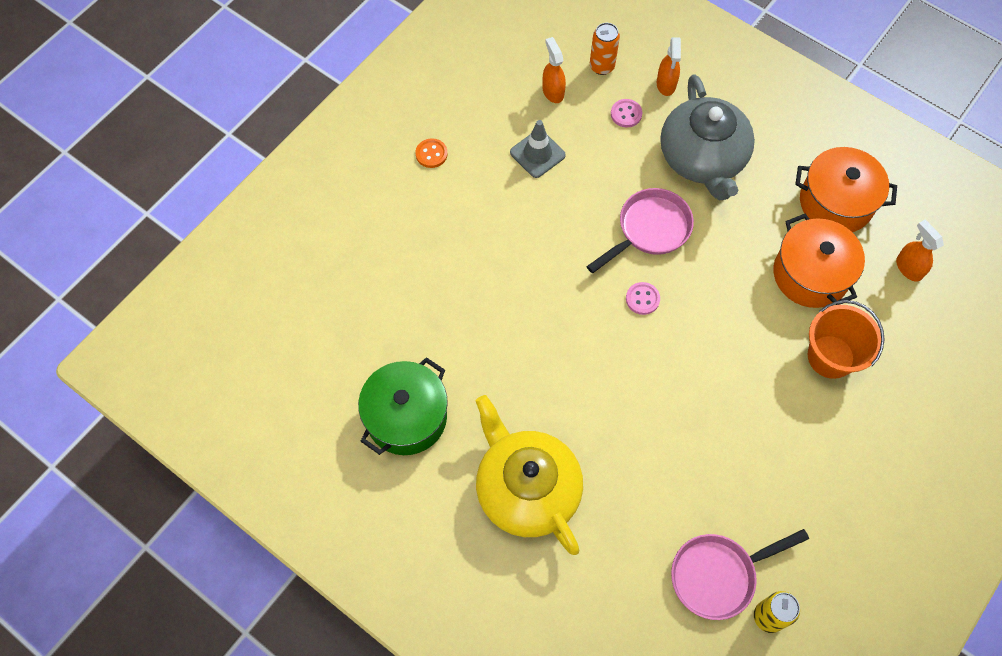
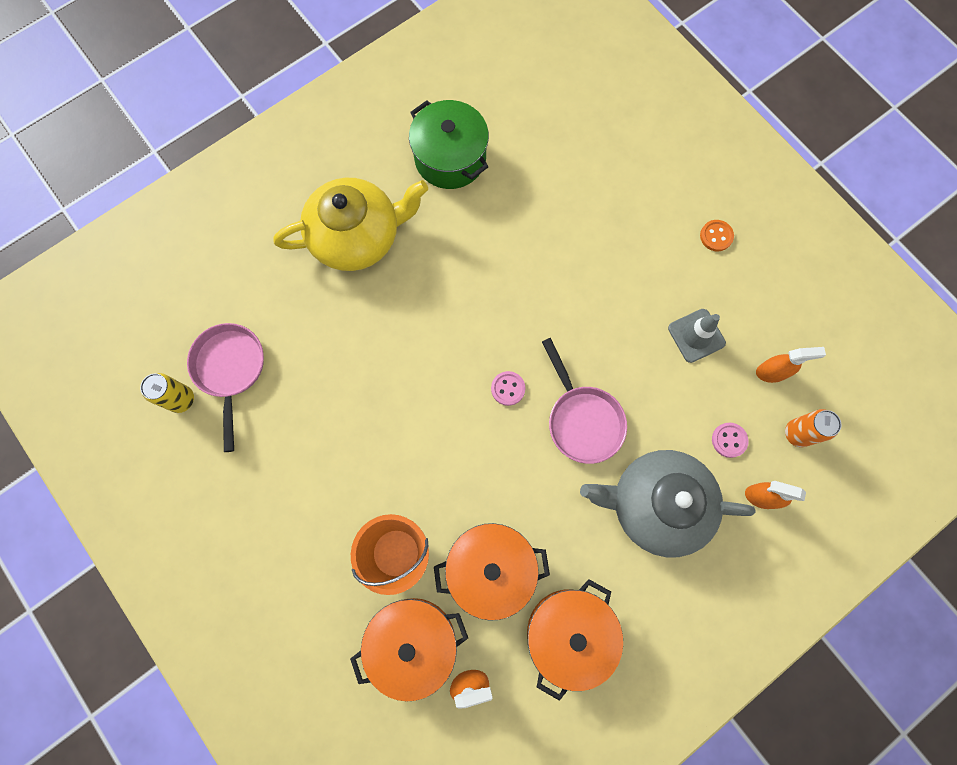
camera: 105 degrees right, 10 degrees up
(898, 321) = (413, 642): none -> orange pot

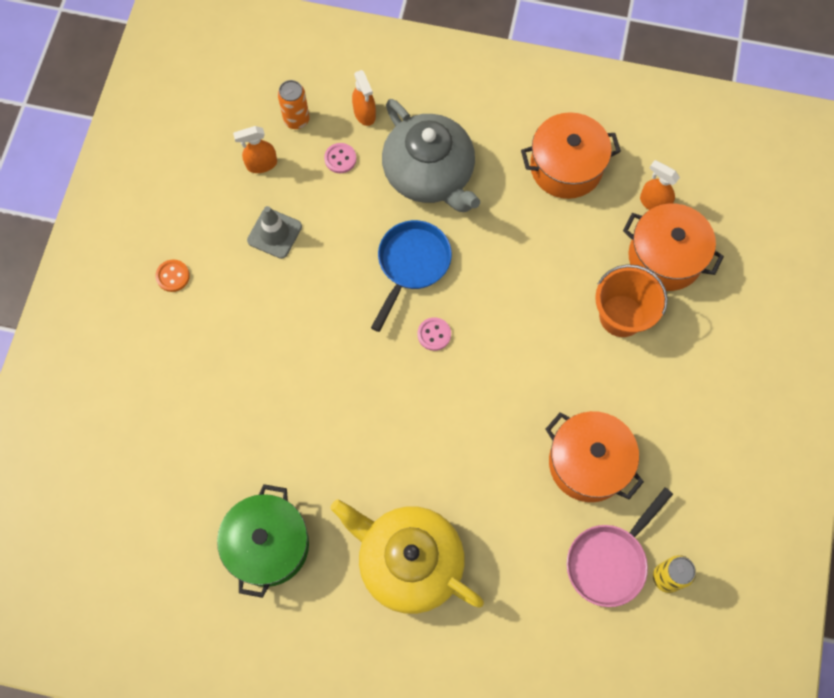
camera: 130 degrees left, 5 degrees down
(490, 569) = (572, 245): orange pot -> orange pot (588, 463)
(582, 420) = (411, 265): pink pan -> blue pan
(772, 372) = (261, 164): orange spray bottle -> orange spray bottle turned 60 degrees counterclockwise

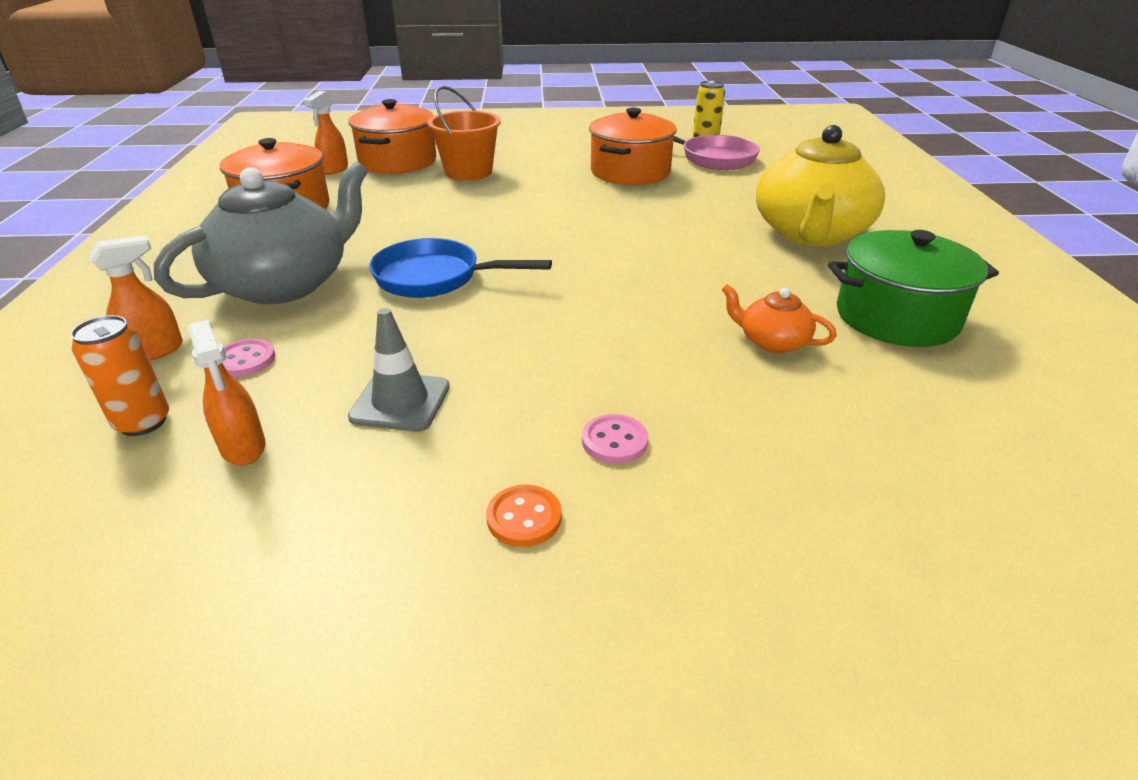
camera: 105 degrees left, 35 degrees down
(267, 448) = (772, 341): none -> orange teapot
(434, 334) = (531, 252): pink button -> pink button (614, 441)

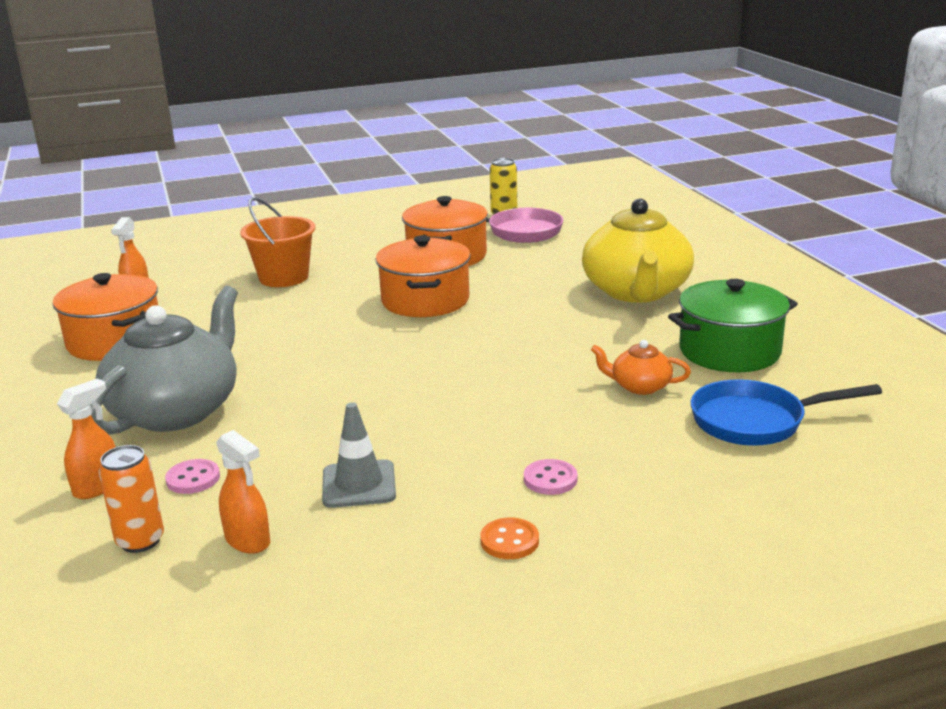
camera: 15 degrees left, 10 degrees down
(397, 161) = (200, 276): orange pot -> orange pot (425, 300)
(435, 278) = (320, 382): blue pan -> blue pan (756, 421)

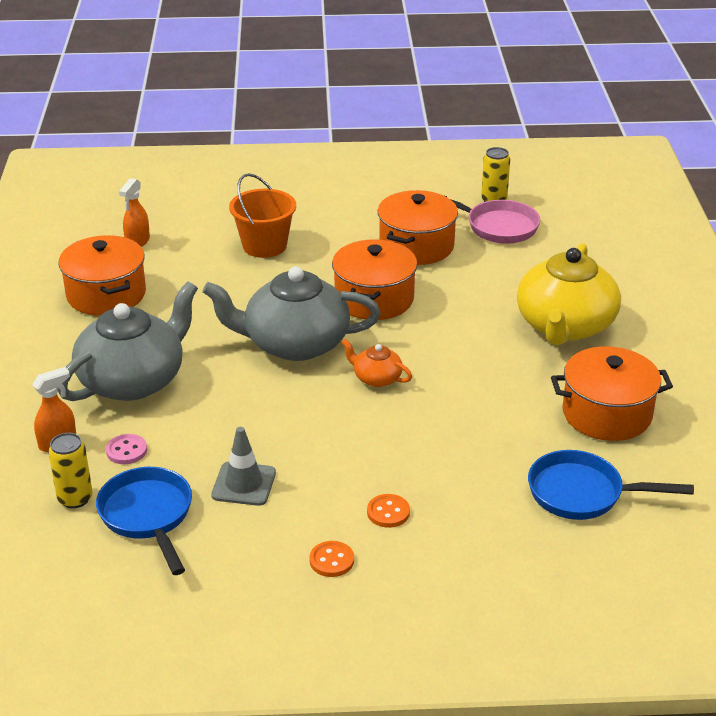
camera: 15 degrees right, 10 degrees up
(140, 541) = (75, 498): orange can -> yellow can
(248, 541) = (148, 516): orange spray bottle -> blue pan
(356, 348) = (294, 343): none -> grey teapot
(550, 479) = (388, 512): pink button -> orange button
(639, 386) = (507, 435): orange teapot -> orange teapot (376, 378)
(729, 351) = (606, 414): green pot -> orange pot

